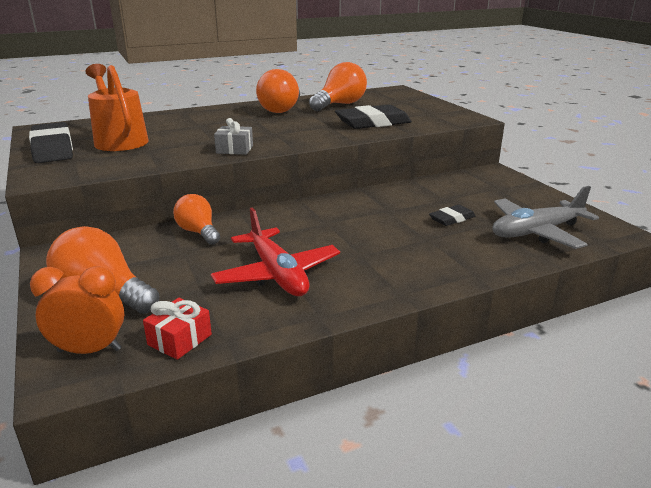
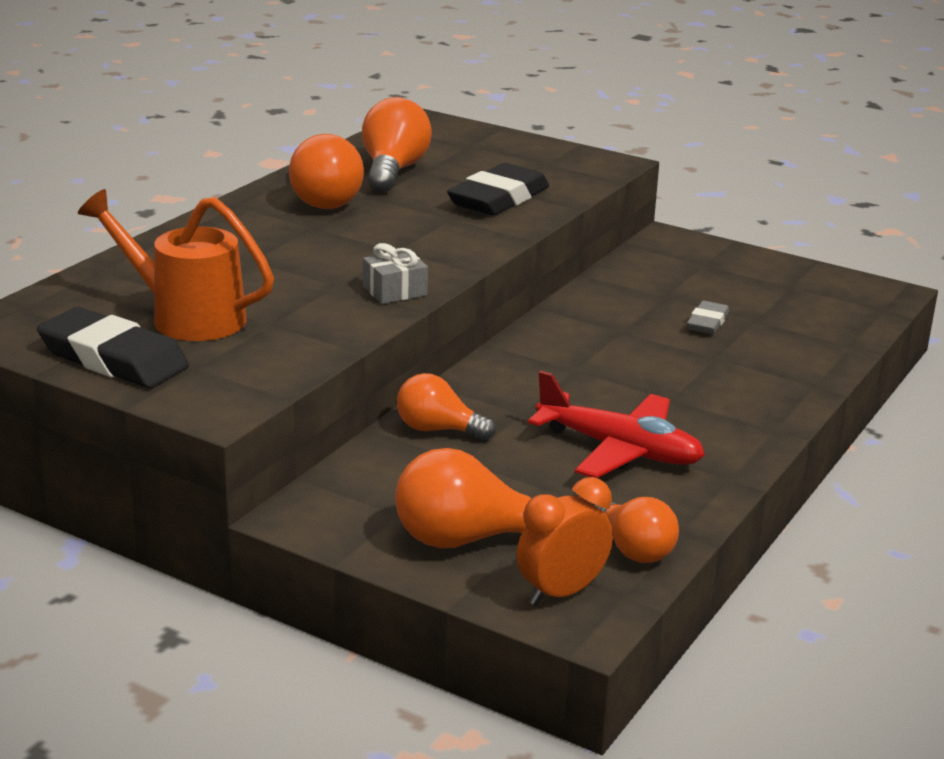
camera: 35 degrees left, 0 degrees up
(179, 339) = (633, 549): red gift -> orange light bulb
(452, 219) = (707, 322): black eraser -> grey eraser
(536, 232) = (813, 315): grey plane -> none

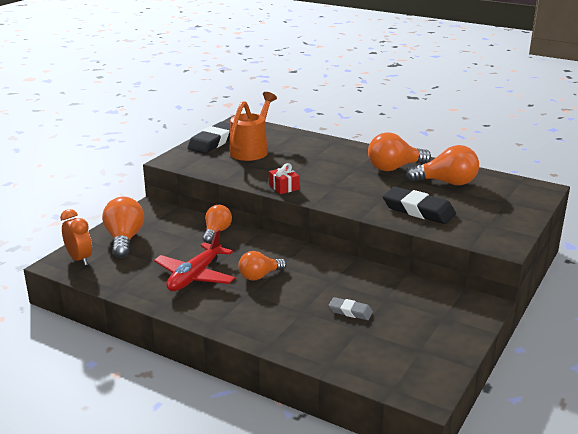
camera: 90 degrees right, 0 degrees up
(395, 291) = (284, 187): grey gift -> red gift
(633, 549) = (107, 276): orange light bulb -> orange light bulb (259, 276)

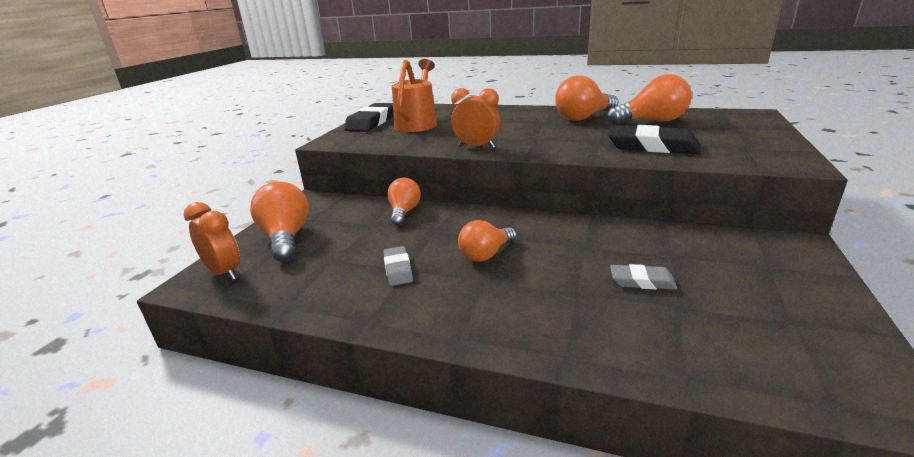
camera: 10 degrees left, 0 degrees up
(195, 276) = (398, 269): red plane -> grey eraser
(284, 187) = (476, 147): red gift -> orange clock

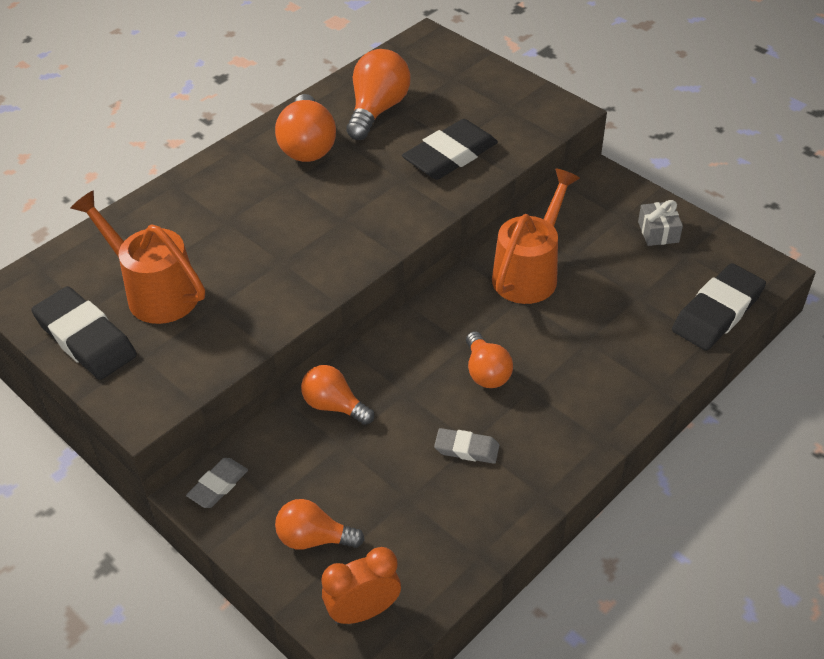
camera: 65 degrees left, 20 degrees up
(286, 238) = (314, 538): orange light bulb -> orange light bulb, size x0.66
(476, 147) = (323, 275): orange clock -> none
(620, 241) = (529, 273): none -> orange watering can
(642, 281) = (596, 296): grey eraser -> grey eraser (218, 485)
(742, 374) = (717, 312): none -> black eraser
(791, 293) = (658, 232): none -> grey gift

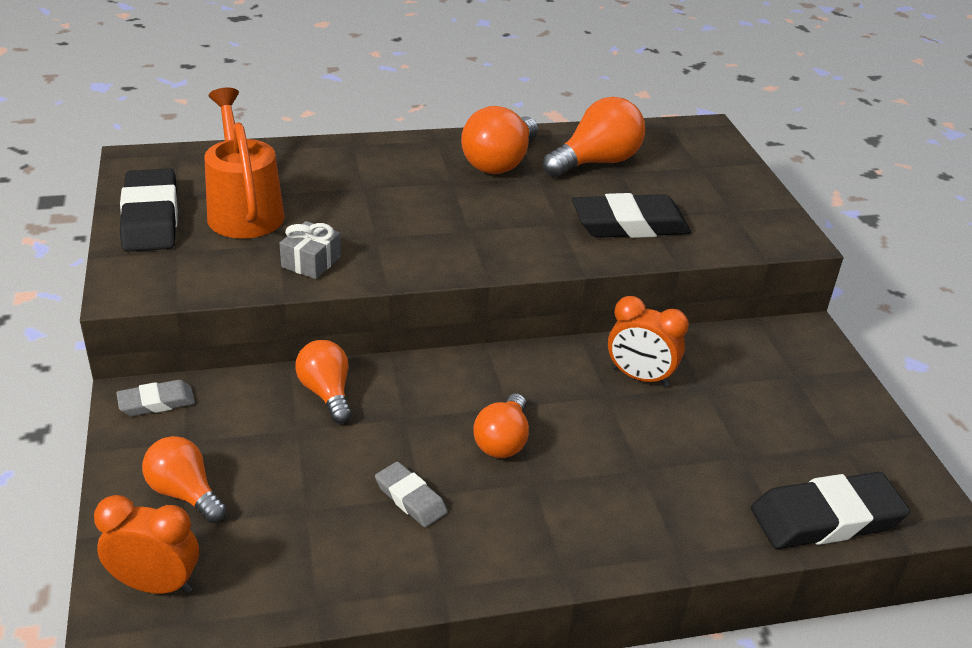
camera: 30 degrees right, 10 degrees down
(529, 273) = (639, 377): orange watering can -> orange clock
(658, 232) = (825, 408): grey gift -> grey gift (311, 262)

